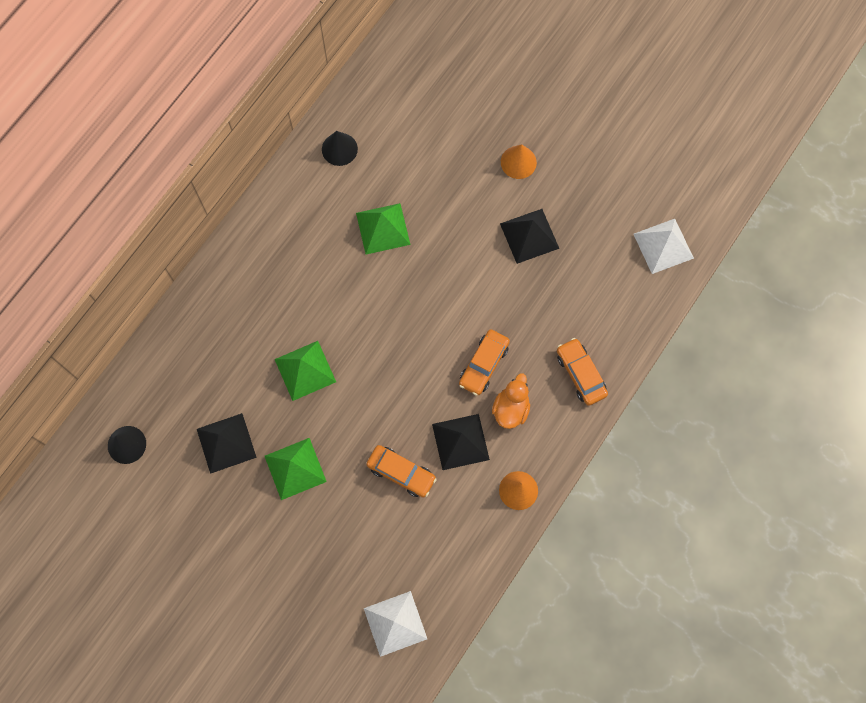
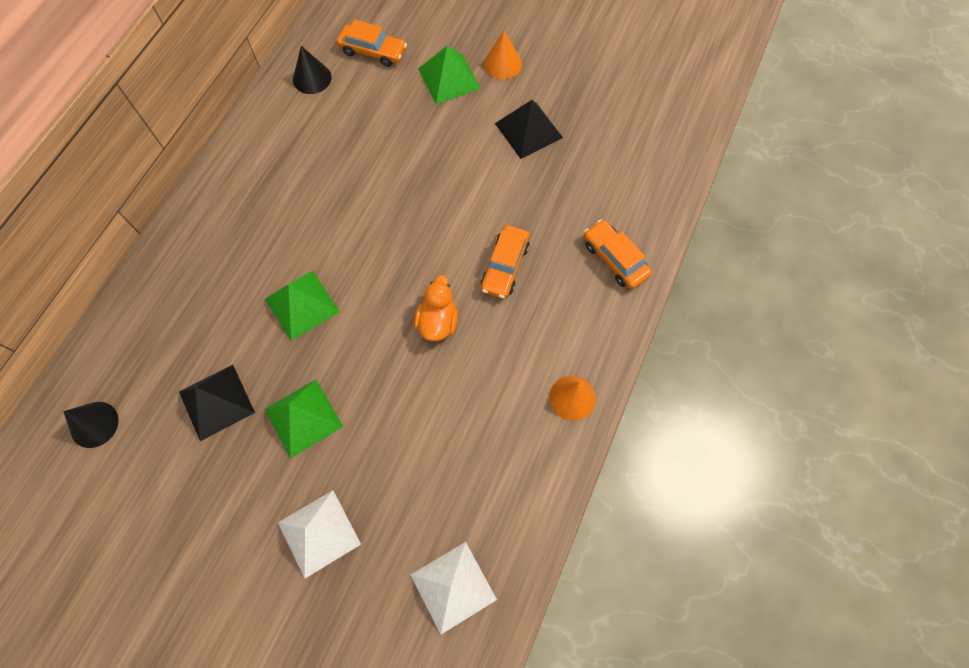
camera: 10 degrees left, 5 degrees down
(383, 228) = (369, 146): green pyramid -> green pyramid (449, 78)
(401, 473) = (431, 401): orange car -> orange car (373, 51)
(460, 441) = (494, 354): black pyramid -> none
(511, 409) = (545, 308): orange duck -> orange duck (437, 322)
(663, 245) = (671, 119): white pyramid -> white pyramid (319, 533)

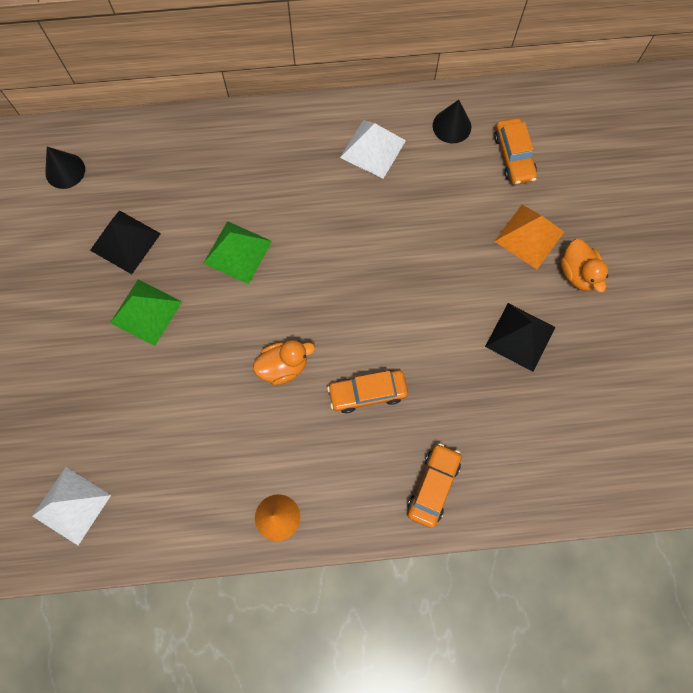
camera: 60 degrees right, 5 degrees up
(319, 533) = (64, 379): white pyramid -> white pyramid (373, 149)
(449, 78) = (529, 236): green pyramid -> orange pyramid
(502, 64) = (578, 273): orange cone -> orange duck

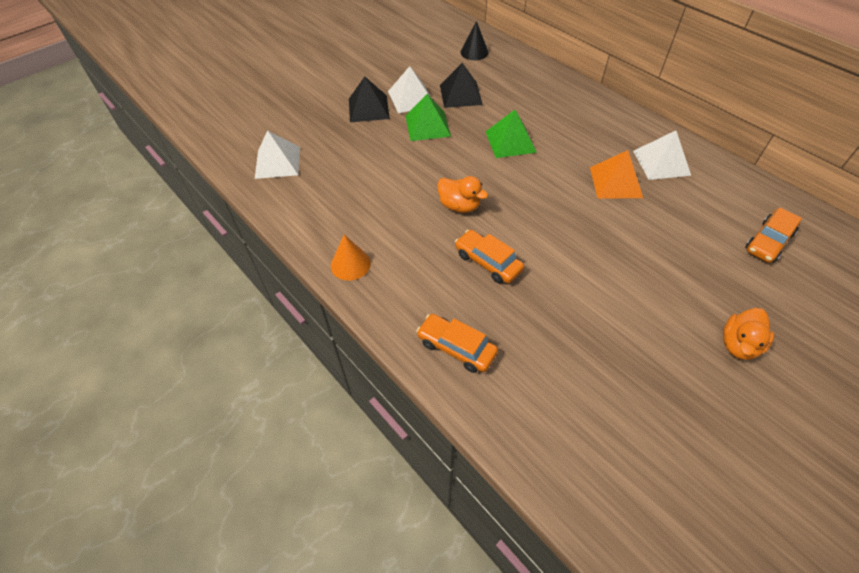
camera: 55 degrees right, 20 degrees down
(85, 295) = (411, 98): none -> white pyramid
(433, 486) = (456, 347): orange car -> orange car turned 135 degrees counterclockwise
(452, 126) = (737, 193): black cone -> none
(520, 336) = (637, 334): black pyramid -> black pyramid (368, 108)
(529, 236) = (723, 290): orange pyramid -> orange pyramid (615, 182)

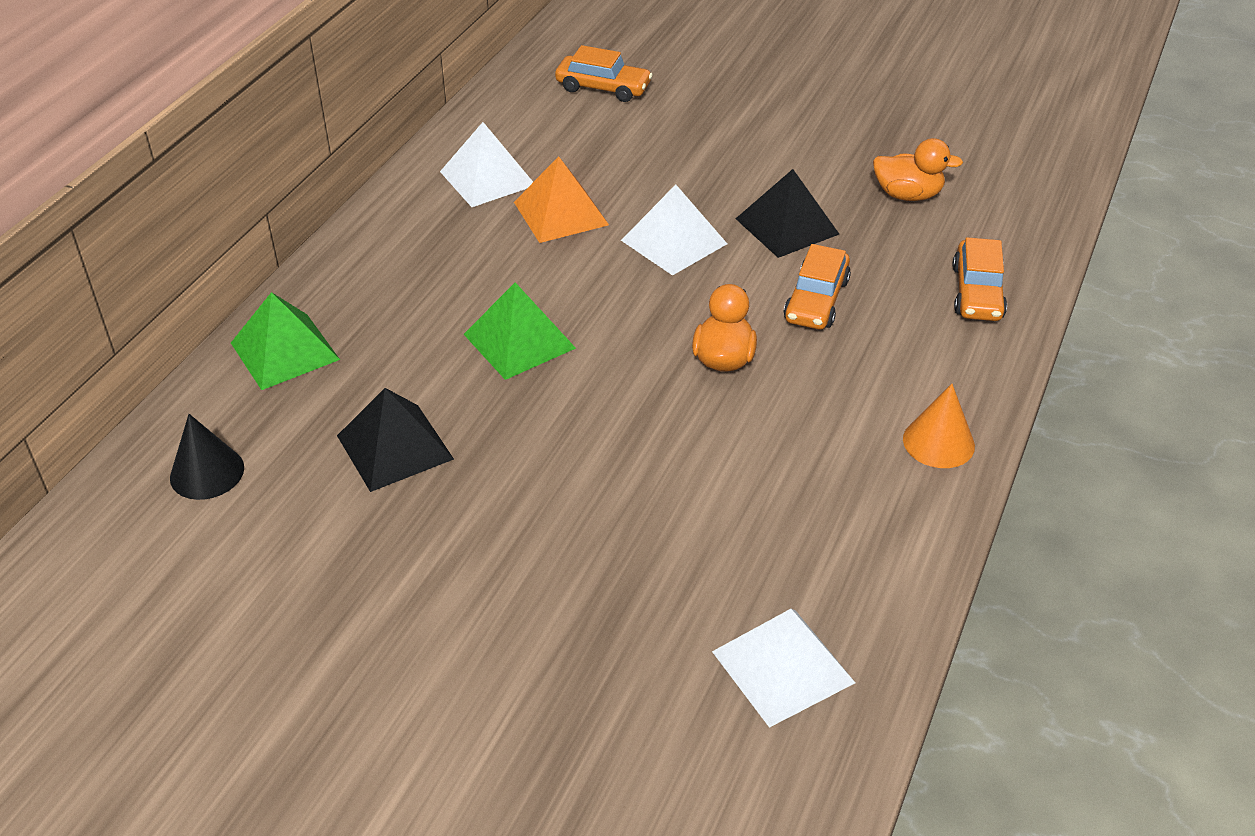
camera: 115 degrees left, 10 degrees down
(368, 108) = (514, 584): black pyramid -> black pyramid (786, 226)
(411, 98) = (442, 523): white pyramid -> white pyramid (673, 242)
(427, 126) = (528, 465): green pyramid -> green pyramid (285, 351)
(738, 344) = (785, 99): orange duck -> orange duck (907, 195)

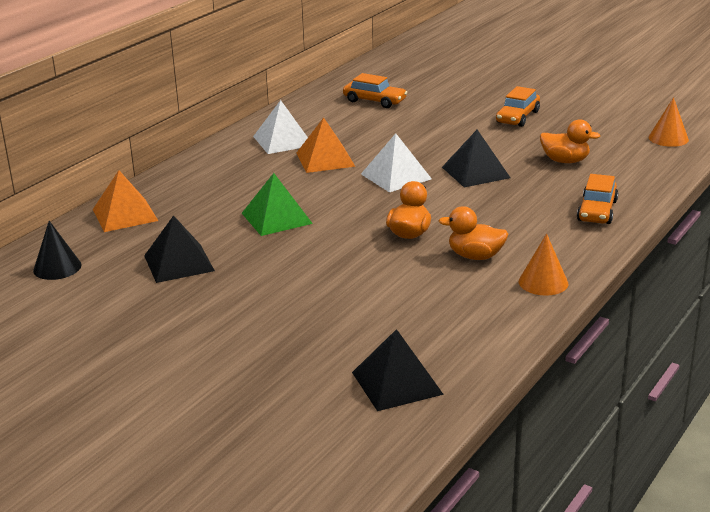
camera: 10 degrees right, 15 degrees down
(285, 351) = (125, 215): green pyramid -> orange pyramid
(782, 667) = (396, 383): white pyramid -> black pyramid
(816, 300) = (483, 209): orange car -> orange car (517, 117)
(829, 397) = (475, 256): none -> orange duck
(1038, 141) = (668, 138): none -> orange cone

